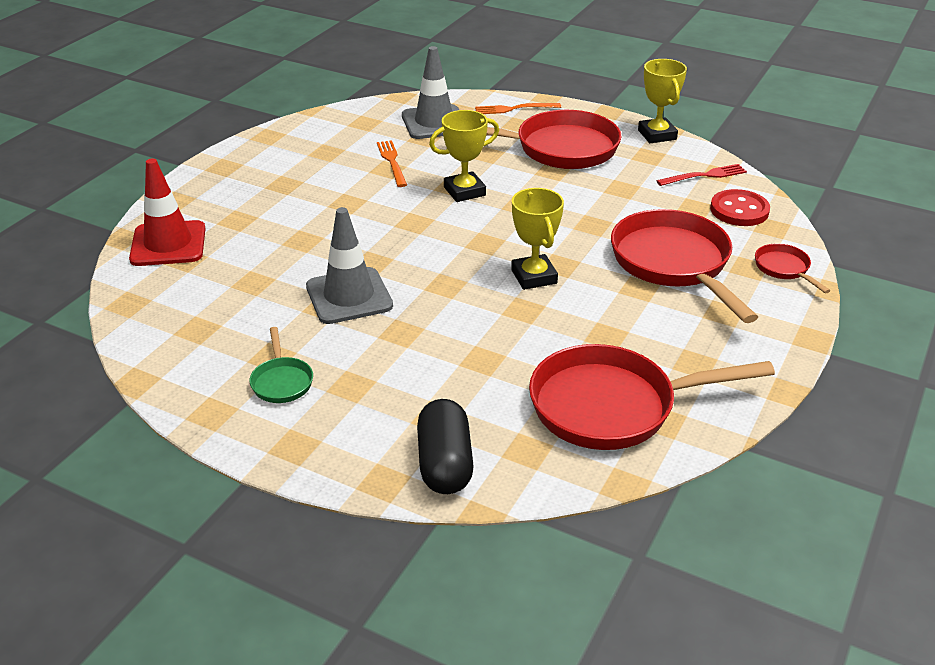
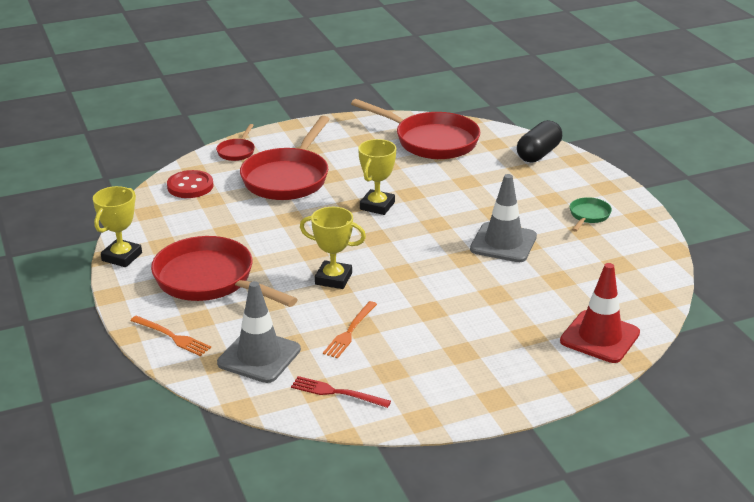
camera: 140 degrees left, 5 degrees down
(704, 176) = (160, 214): red fork -> red fork (336, 392)

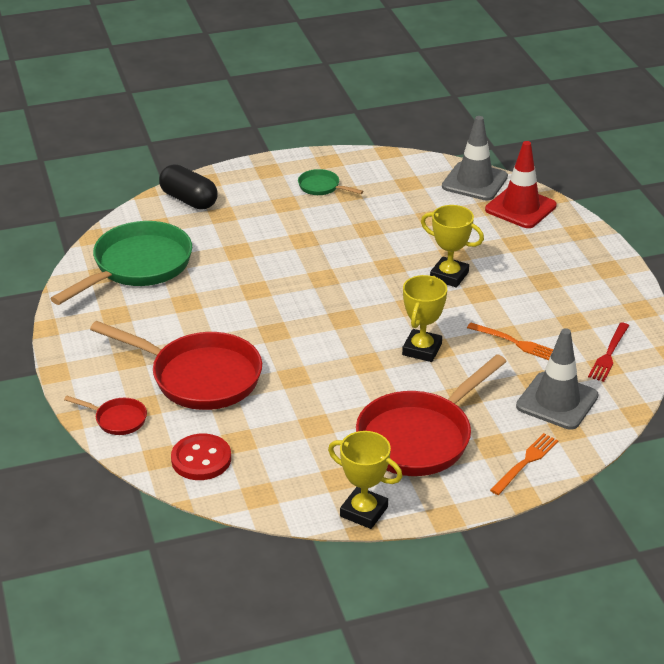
camera: 85 degrees left, 5 degrees up
(377, 206) = (278, 313): yellow trophy -> yellow trophy (449, 276)
(431, 141) = (137, 266): red pan -> green pan
(503, 243) = (365, 240): grey traffic cone -> grey traffic cone (474, 182)

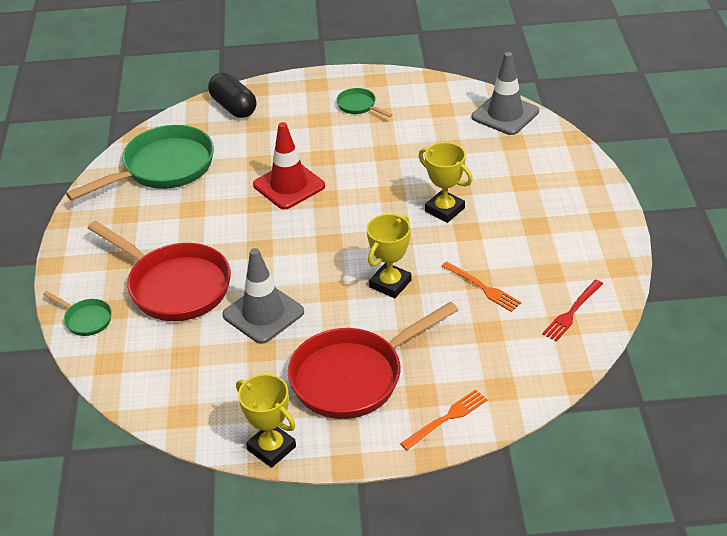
camera: 15 degrees right, 5 degrees up
(117, 419) = (86, 319): red pan -> green pan
(201, 459) = (144, 370): red button -> none
(520, 208) = (540, 146): red traffic cone -> red traffic cone (289, 185)
(557, 401) = (501, 356): grey traffic cone -> grey traffic cone (263, 313)

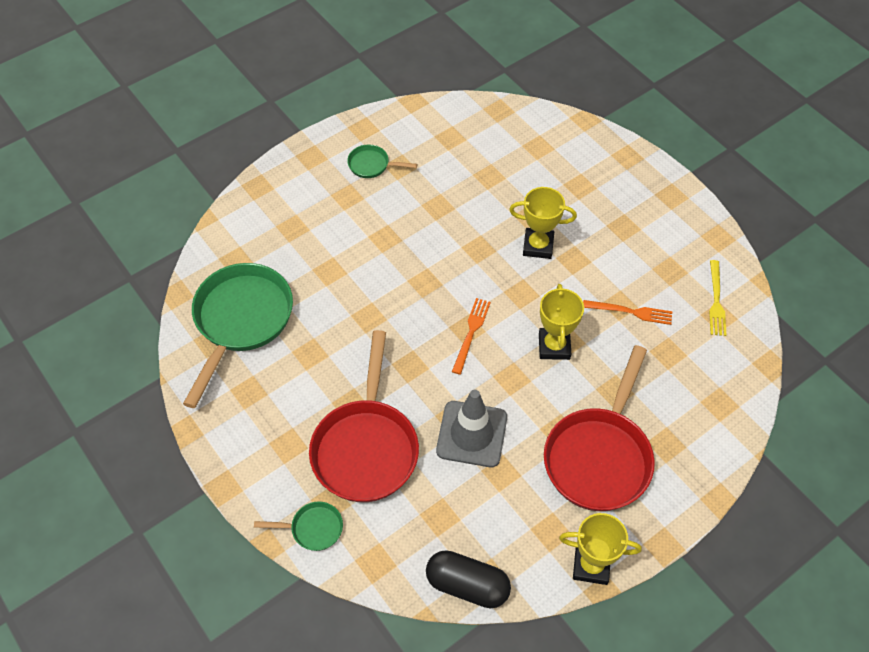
camera: 35 degrees left, 15 degrees up
(174, 286) = (366, 447): red pan -> red pan turned 90 degrees clockwise
(233, 107) = (251, 217): black capsule -> black capsule (467, 585)
(289, 185) = (380, 284): red traffic cone -> none
(446, 418) = (703, 456): orange fork -> orange fork (471, 333)
(505, 114) = (509, 119): grey traffic cone -> none
(572, 312) = (716, 301): red fork -> yellow fork

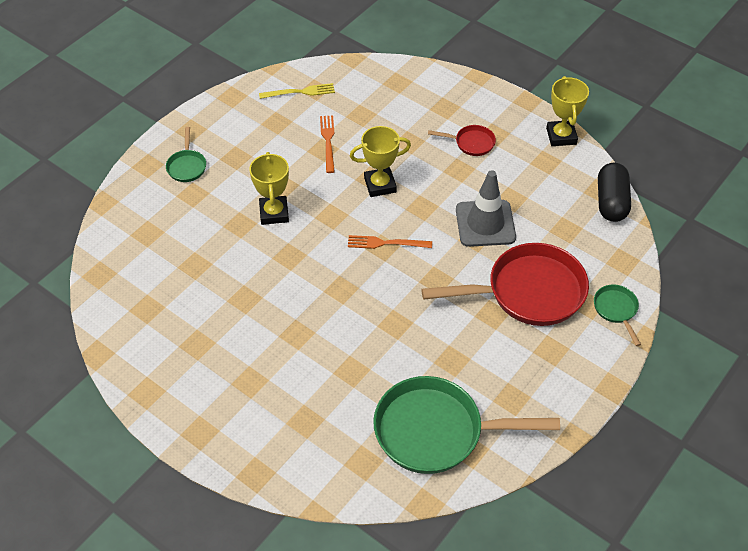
camera: 105 degrees left, 5 degrees down
(372, 165) = (200, 370): green pan -> green pan (187, 166)
(599, 456) = (471, 143): red pan -> red pan, size x0.45

